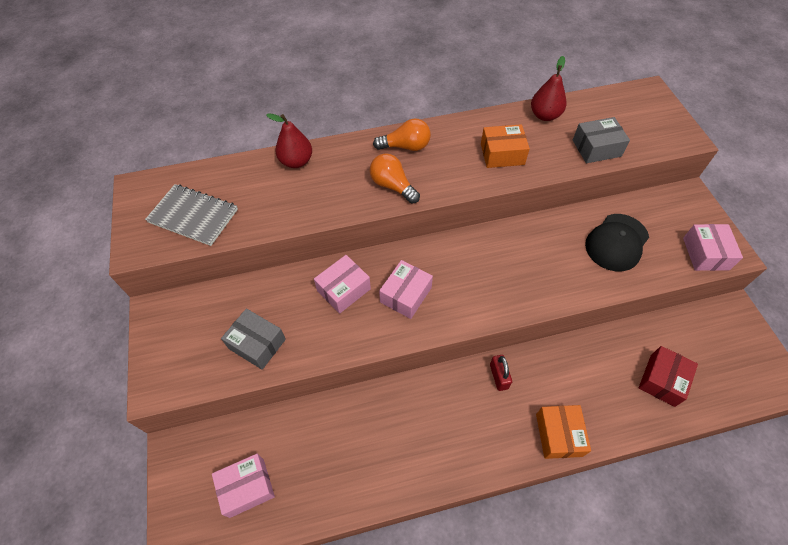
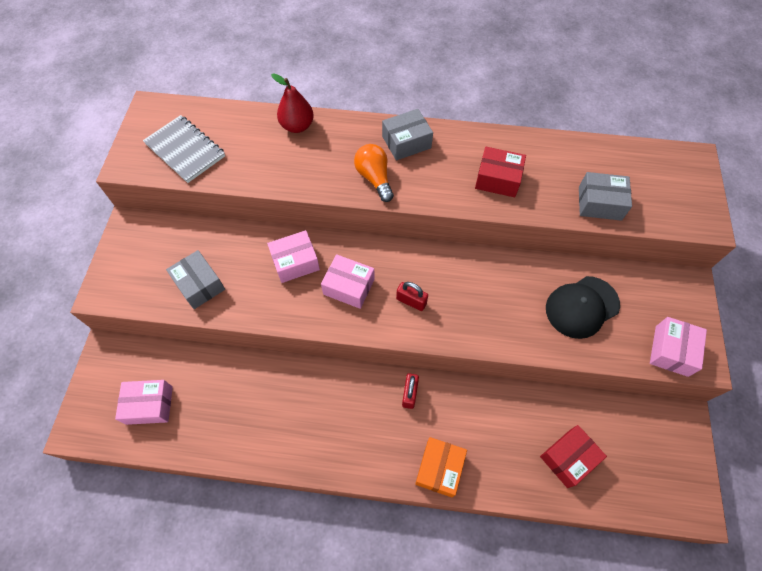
camera: 20 degrees right, 5 degrees up
(406, 146) = (406, 142): orange light bulb -> grey box
(406, 295) = (349, 287): pink box -> pink box turned 60 degrees clockwise
(469, 288) = (411, 301): none -> red padlock
(502, 154) = (497, 179): orange box -> red box
(545, 115) = (563, 152): red pear -> none

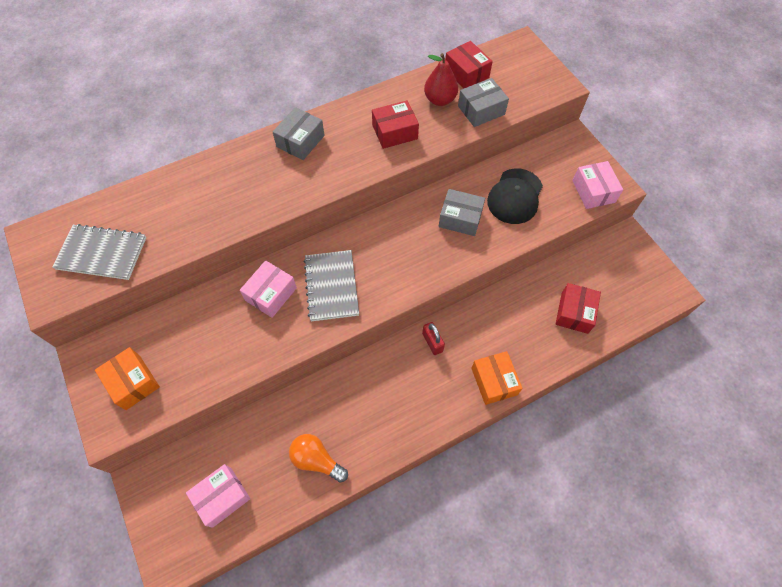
camera: 35 degrees left, 0 degrees up
(144, 268) = (133, 382): none -> orange box
(199, 285) = (199, 364): grey box -> grey box (460, 218)
(297, 126) = (194, 177): red pear -> red pear (440, 100)
(349, 287) = (331, 286): pink box -> grey notebook
(374, 178) = (296, 184): orange light bulb -> orange light bulb (316, 460)
(411, 301) = (389, 267): red padlock -> none
(611, 159) = (466, 73): none -> red box

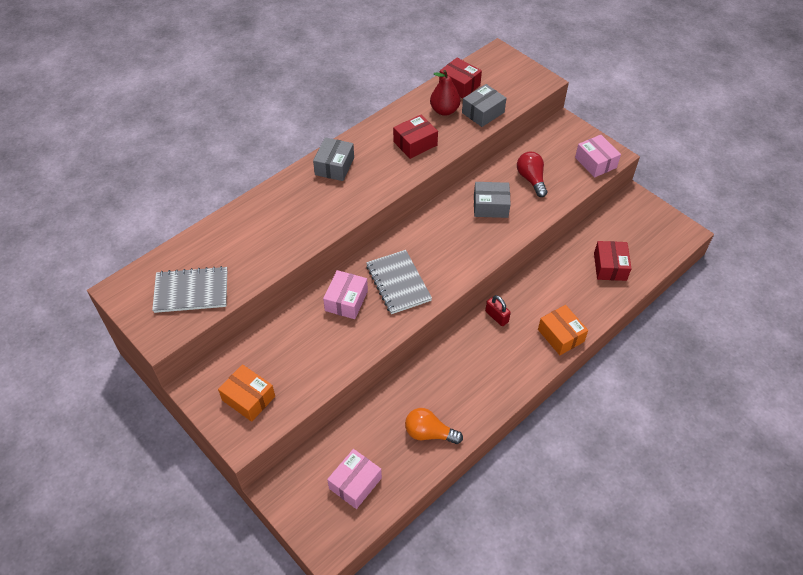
camera: 15 degrees left, 10 degrees down
(515, 196) = (531, 179): black cap -> red light bulb

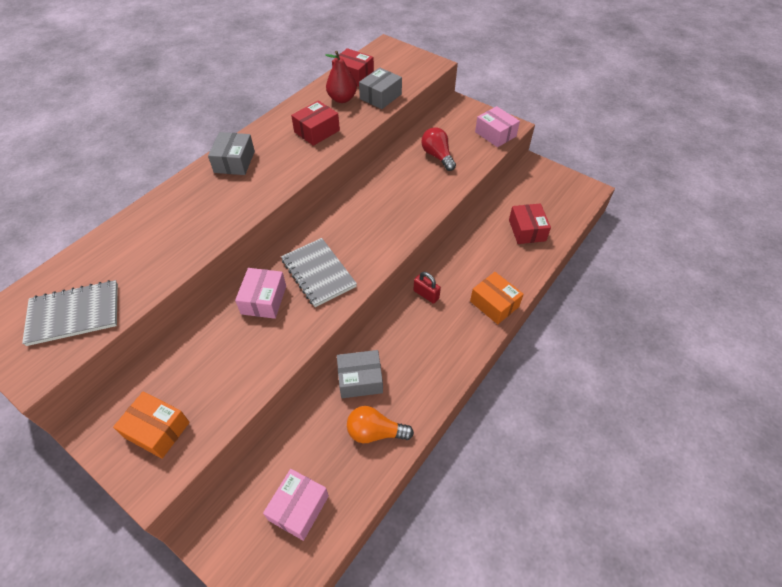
camera: 10 degrees left, 0 degrees up
(490, 206) = (402, 185): grey box -> grey box (360, 379)

